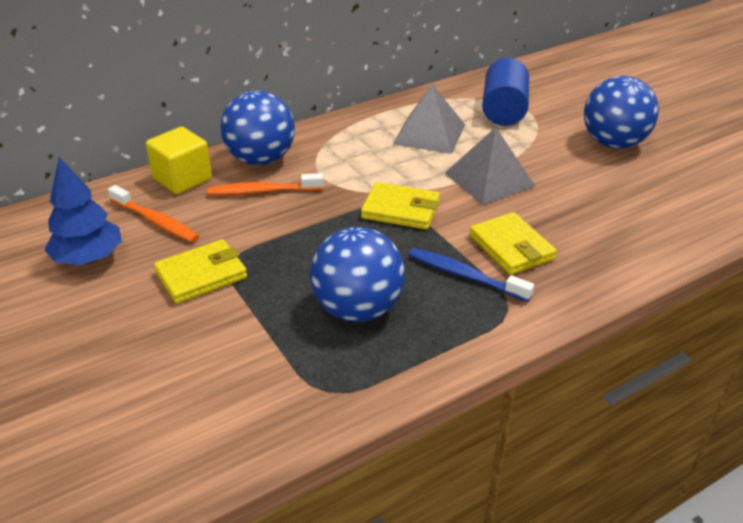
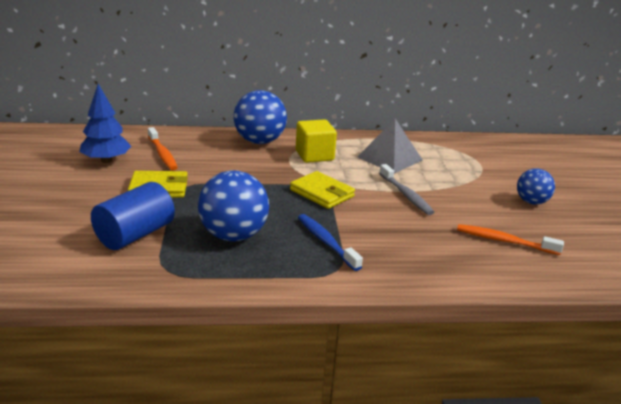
camera: 25 degrees right, 10 degrees down
(182, 179) = (201, 138): yellow cube -> yellow cube (314, 155)
(262, 191) = (242, 158): orange toothbrush -> orange toothbrush (504, 241)
(489, 179) = (406, 195): grey pyramid -> grey toothbrush
(504, 111) = (462, 160): blue cylinder -> blue cylinder (135, 235)
(511, 247) = (378, 237): yellow wallet -> none
(613, 143) = (531, 202): blue ball -> blue ball, size x0.60

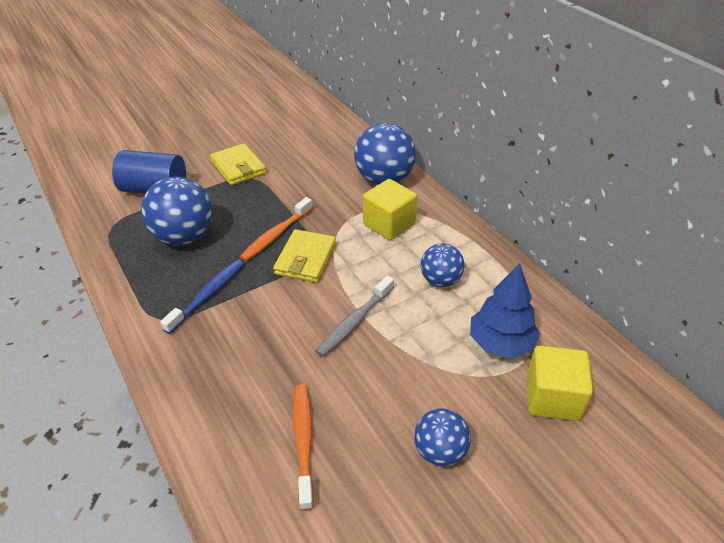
camera: 65 degrees right, 15 degrees up
(106, 160) = (264, 125): blue tree -> blue tree (500, 343)
(162, 154) = (301, 143): orange toothbrush -> orange toothbrush (276, 235)
(389, 158) = (440, 280): grey pyramid -> blue ball
(508, 162) = (552, 398): none -> yellow cube

